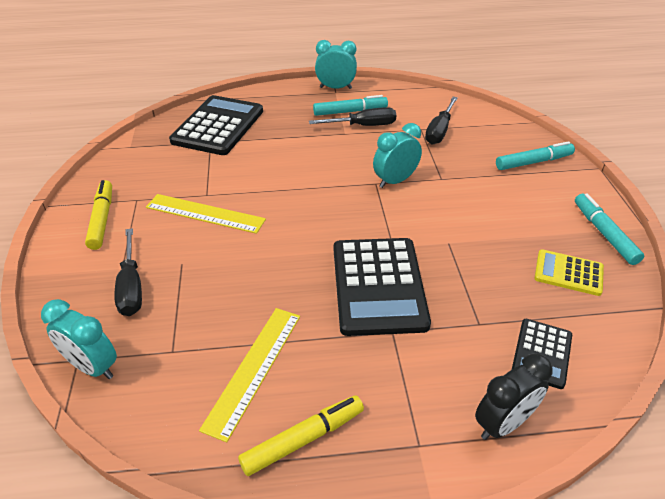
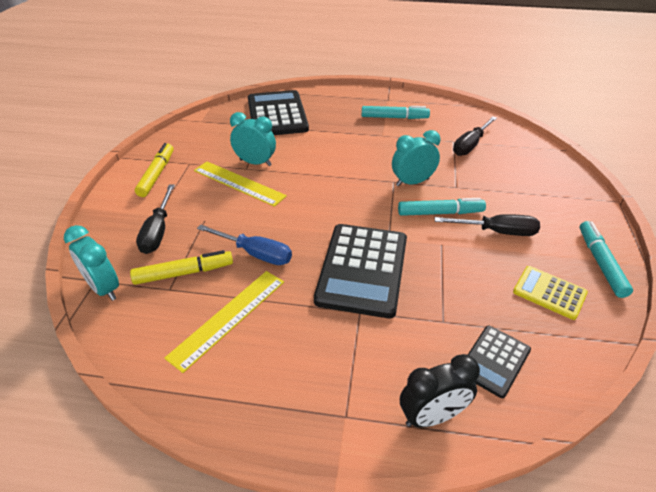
camera: 15 degrees right, 0 degrees up
(218, 126) = (277, 114): black calculator -> black calculator turned 45 degrees counterclockwise
(256, 291) = (255, 253): none -> blue screwdriver
(303, 439) = (246, 386): yellow marker -> yellow marker (184, 273)
(335, 88) = (389, 96): turquoise clock -> turquoise clock (255, 163)
(363, 126) = (401, 131): black screwdriver -> black screwdriver (497, 232)
(533, 162) = (552, 186): turquoise marker -> turquoise marker (440, 213)

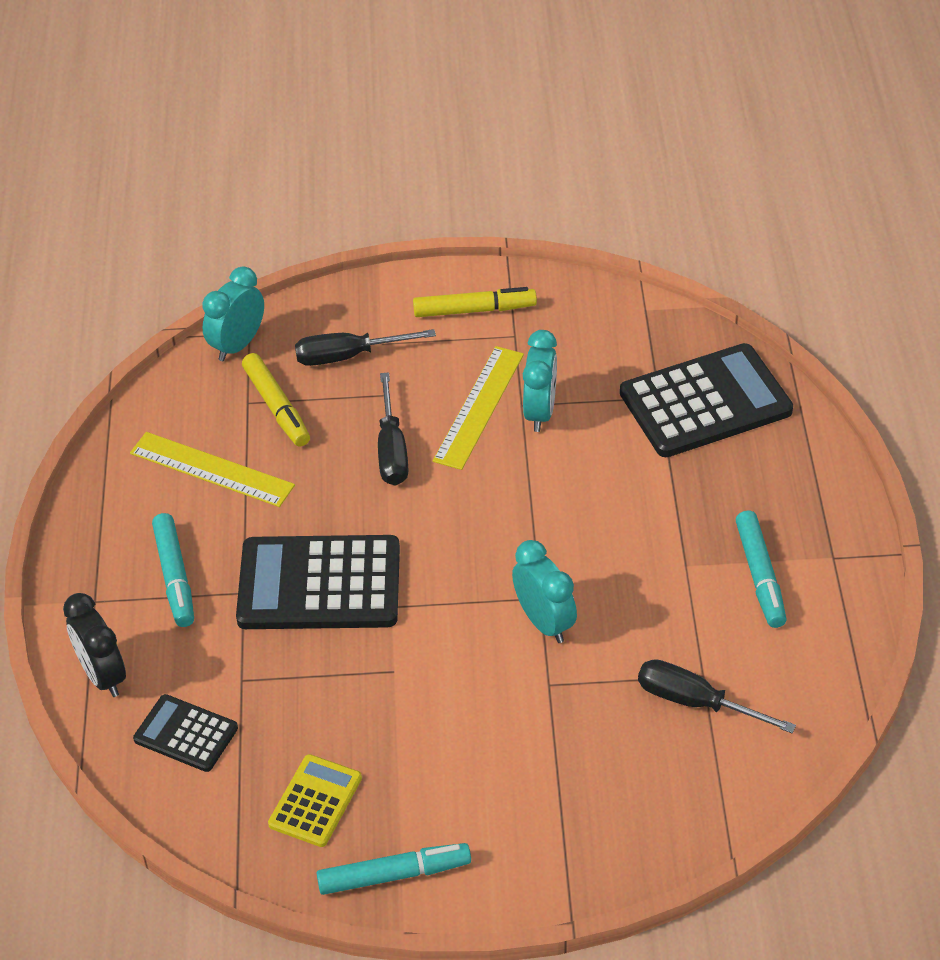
camera: 80 degrees right, 5 degrees up
(255, 253) = (326, 466): blue screwdriver -> none
(440, 213) = (469, 665): turquoise marker -> turquoise marker (175, 576)
(497, 232) = (439, 741): black screwdriver -> black screwdriver (392, 450)

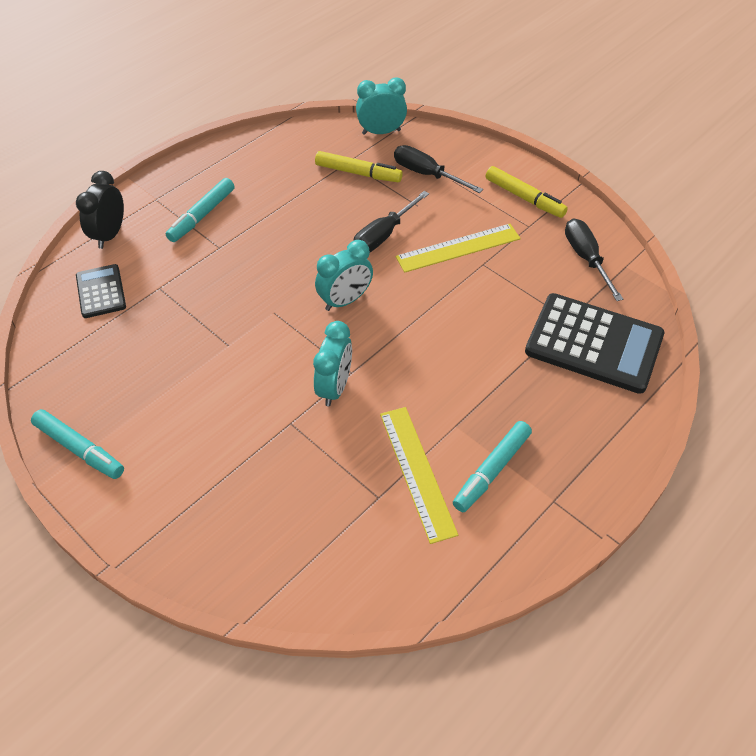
camera: 45 degrees right, 5 degrees up
(211, 469) = (287, 179): yellow ruler -> yellow ruler (416, 472)
(276, 407) = (358, 173): yellow marker -> yellow marker turned 90 degrees counterclockwise
(315, 801) = (102, 376): yellow calculator -> none
(319, 584) = (256, 272): black calculator -> none
(540, 412) = (488, 275): turquoise clock -> turquoise clock (345, 300)
(695, 702) = (352, 509): black screwdriver -> black screwdriver (586, 258)

